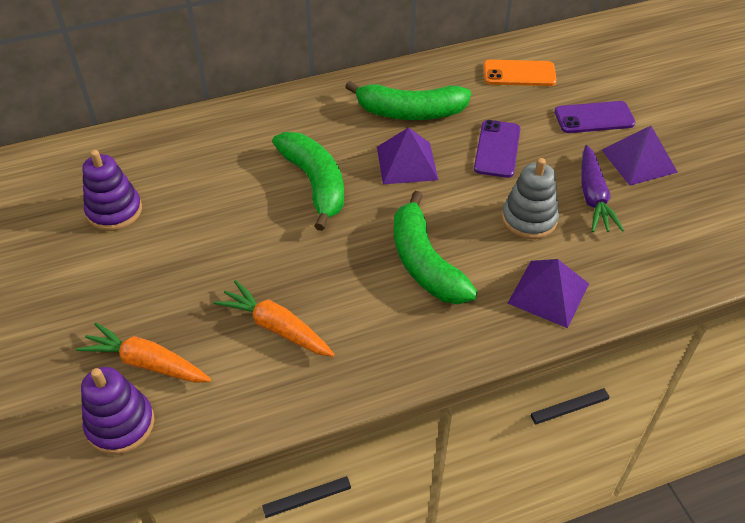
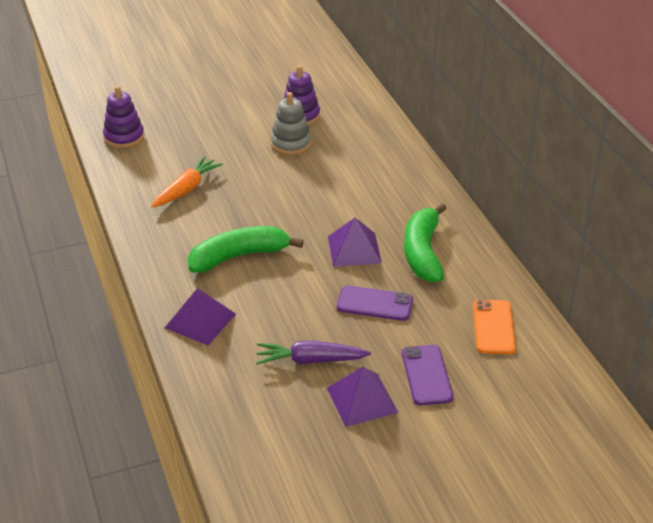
camera: 90 degrees right, 10 degrees down
(147, 363) = (166, 142): orange carrot -> none
(315, 184) = (328, 201): green banana -> none
(529, 219) = (284, 317): grey stacking toy -> grey stacking toy (291, 143)

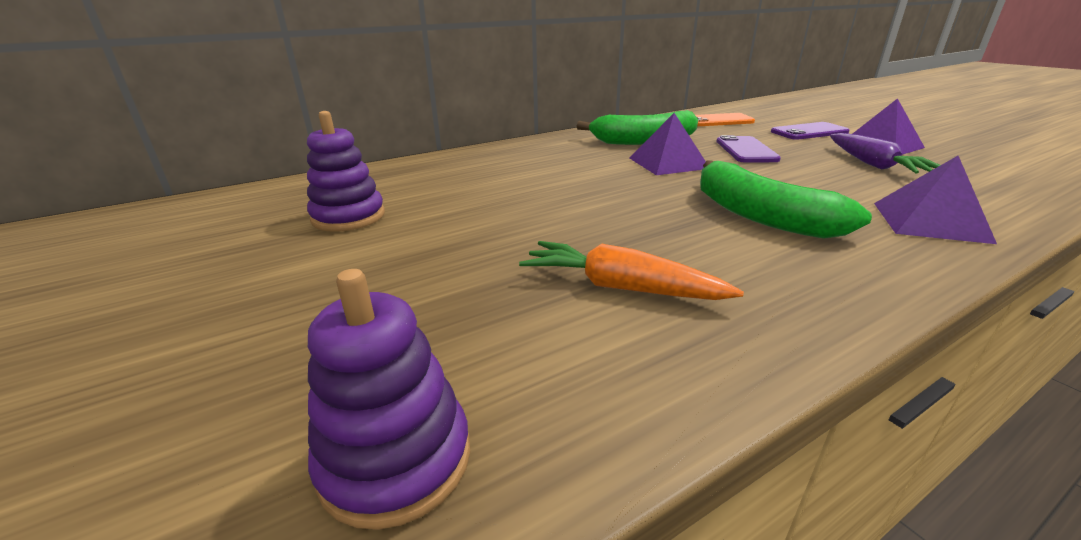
camera: 100 degrees left, 10 degrees down
(291, 143) = (438, 215): grey stacking toy -> none

